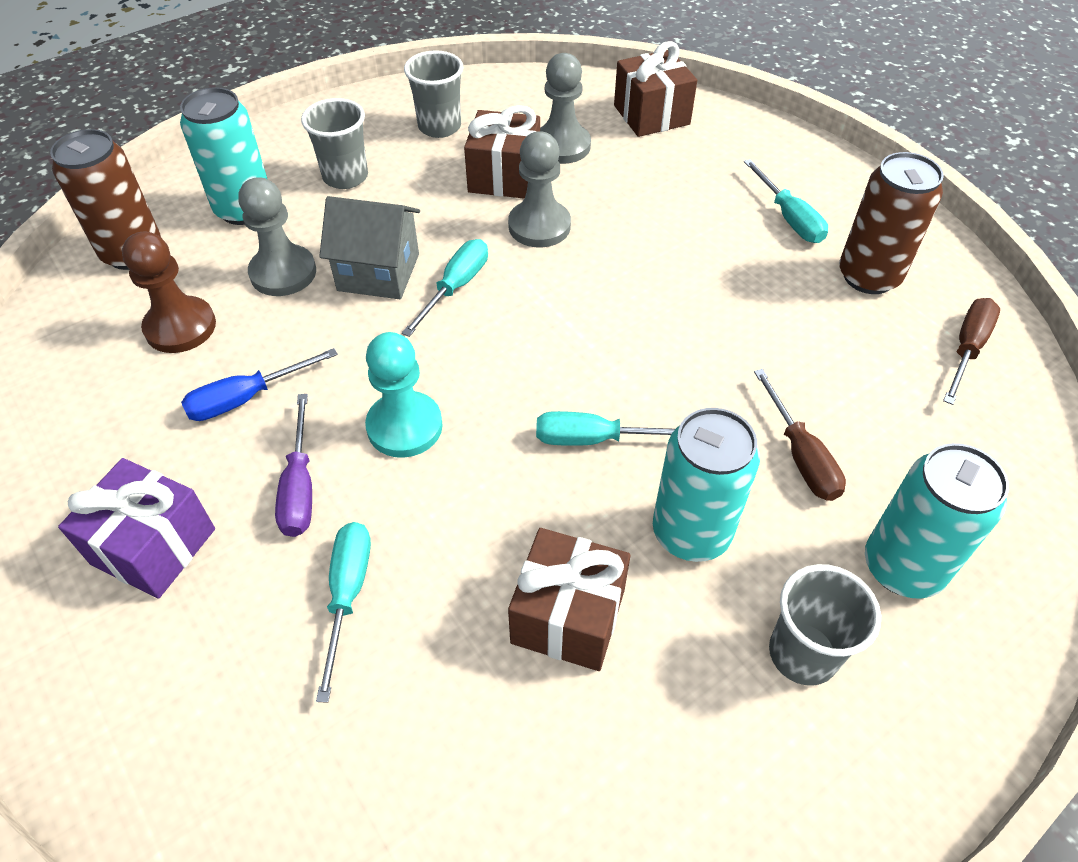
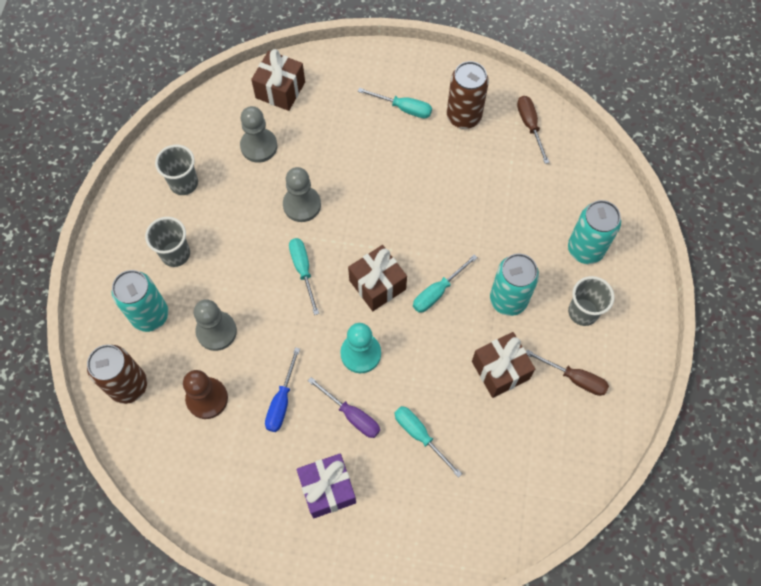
camera: 45 degrees left, 15 degrees up
(378, 272) = (260, 292): grey house -> none
(504, 176) = (253, 189): brown gift -> brown gift (377, 285)
(800, 456) = (515, 232): brown screwdriver -> brown screwdriver (574, 378)

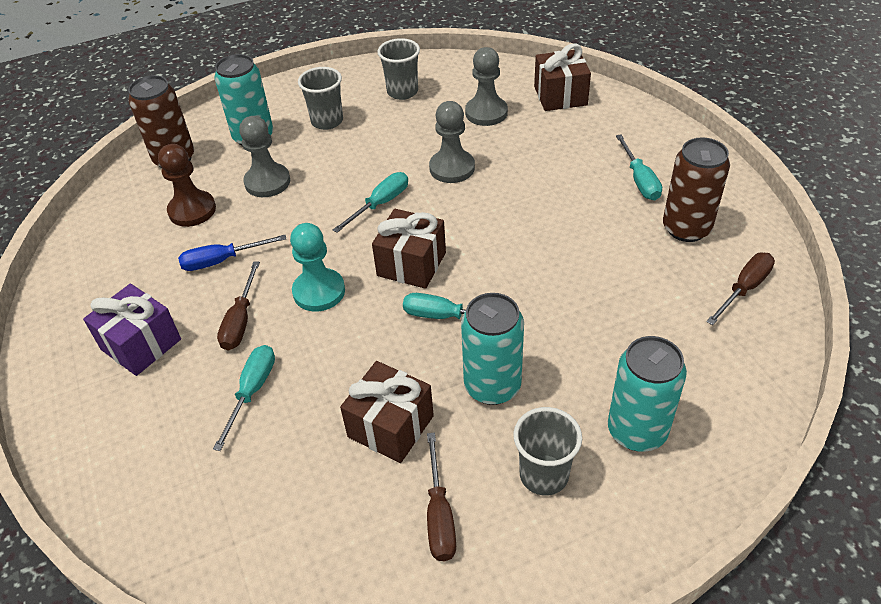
camera: 60 degrees right, 20 degrees down
(352, 415) = (240, 321): purple screwdriver -> brown screwdriver

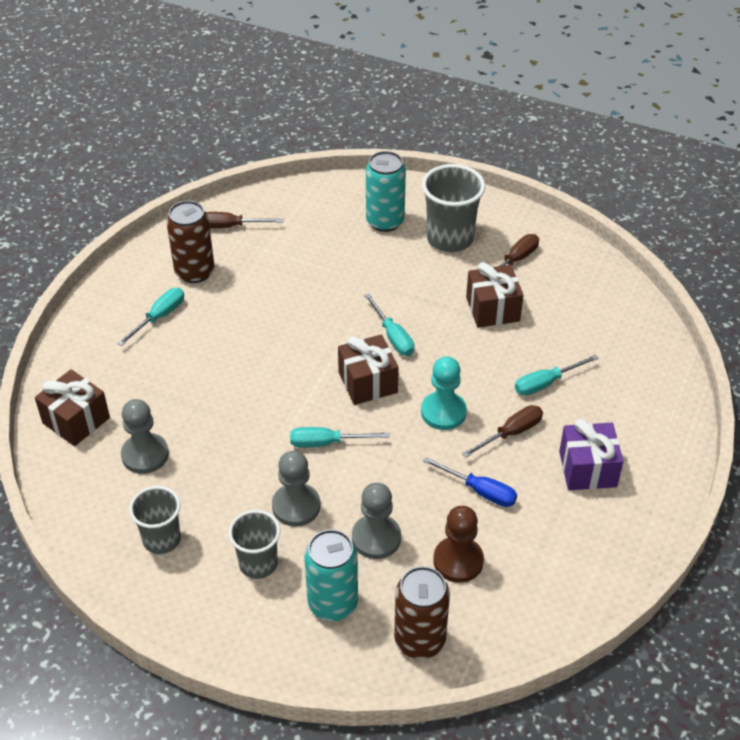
camera: 135 degrees left, 0 degrees up
(452, 168) = (243, 428): grey pawn -> grey pawn (296, 506)
(492, 386) = (419, 286): turquoise can -> none
(544, 475) = (450, 239): grey cup -> grey cup, size x1.53

